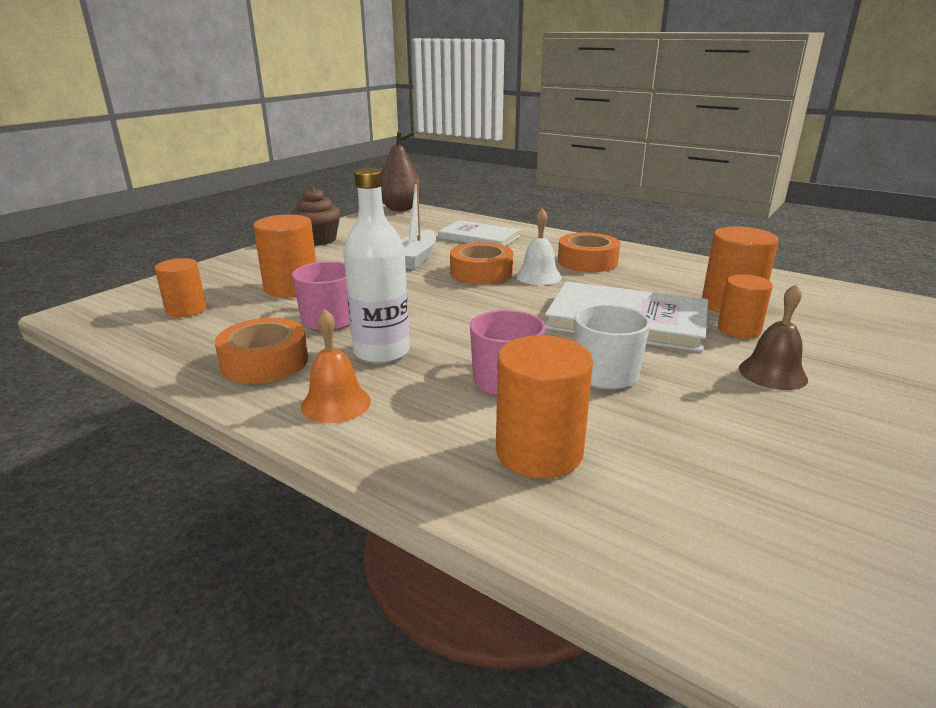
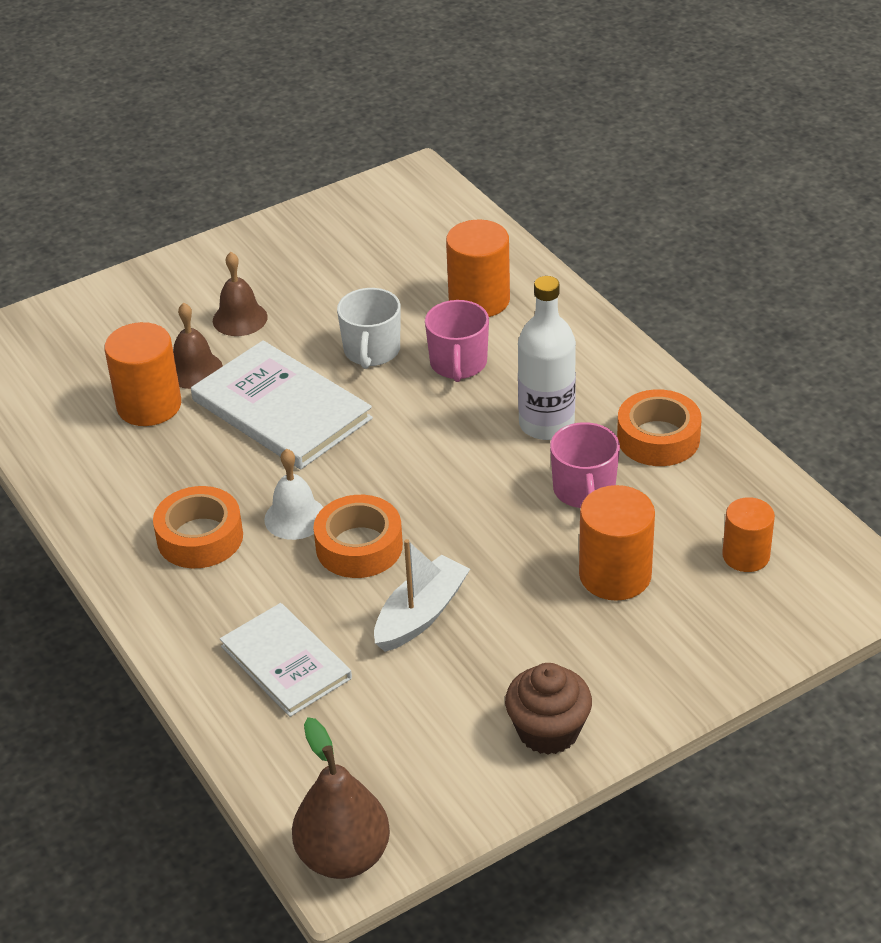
camera: 155 degrees left, 15 degrees up
(336, 403) = (604, 373): orange bell -> none
(739, 330) = (194, 370): orange cylinder -> brown bell

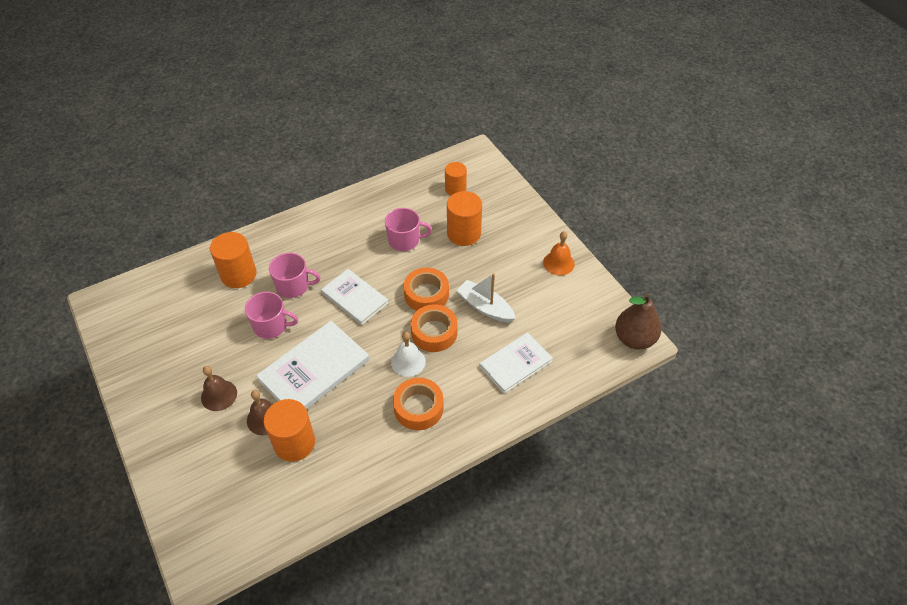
camera: 90 degrees left, 10 degrees up
(371, 351) = (271, 326): white mug -> pink mug
(435, 439) = (354, 298): none -> white book
(546, 424) = (352, 251): white bottle -> none
(548, 731) = (558, 263): brown cupcake -> orange bell
(658, 438) = (371, 210): orange tape -> orange tape (426, 294)

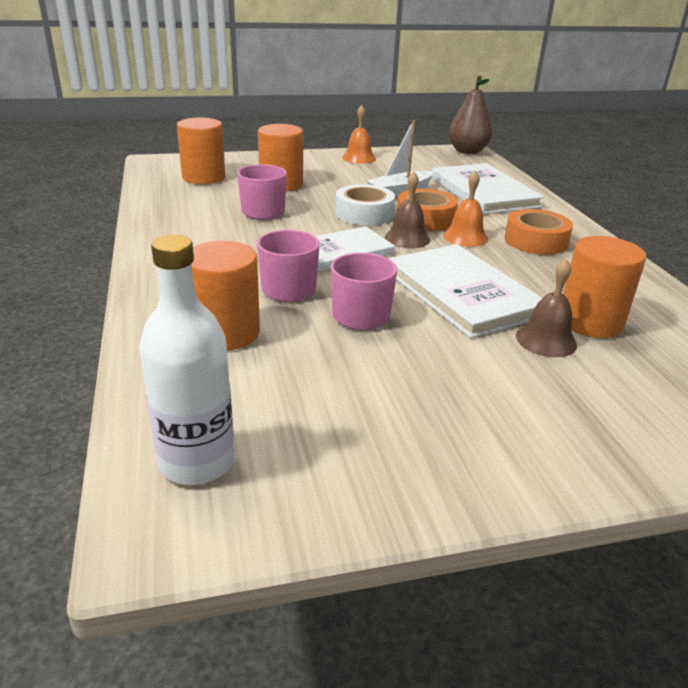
camera: 75 degrees left, 20 degrees down
(138, 299) = (197, 462): none -> white bottle
(219, 395) = (493, 378): brown bell -> brown bell (407, 238)
(408, 361) = (465, 237): white bell -> orange bell
(426, 294) = (364, 214): orange tape -> white tape
(455, 189) = (203, 177): orange cylinder -> orange cylinder, size x1.52
(515, 364) = (483, 192): white book -> white book, size x1.51

